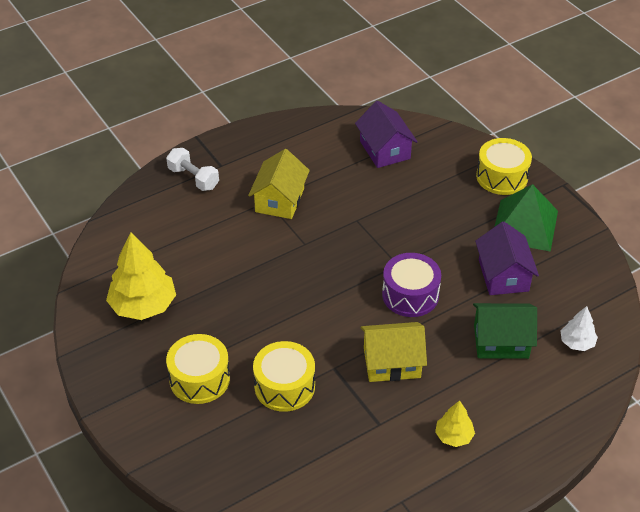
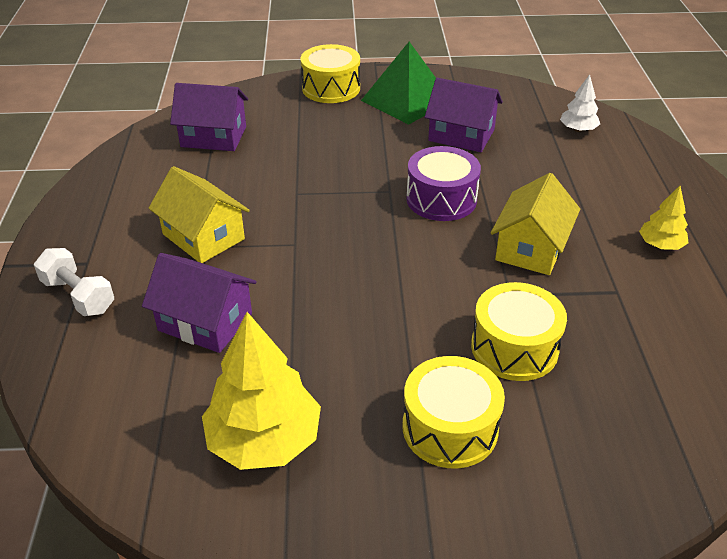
camera: 60 degrees left, 5 degrees down
(193, 178) = (78, 296): white dumbbell -> white dumbbell turned 60 degrees clockwise
(210, 239) = (205, 322): none -> purple house
(501, 341) = (548, 169): green house -> none

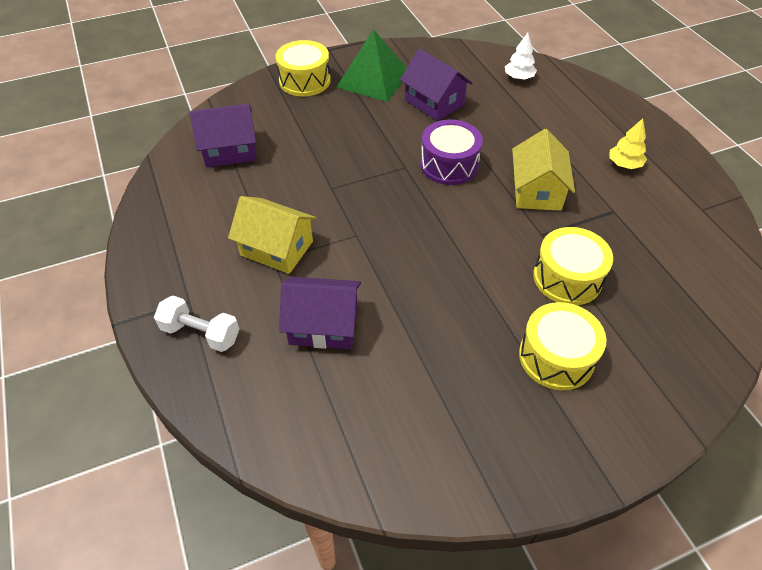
camera: 20 degrees left, 10 degrees up
(264, 440) = (428, 412): yellow tree -> none
(461, 135) = (434, 102): purple house -> purple house turned 45 degrees clockwise

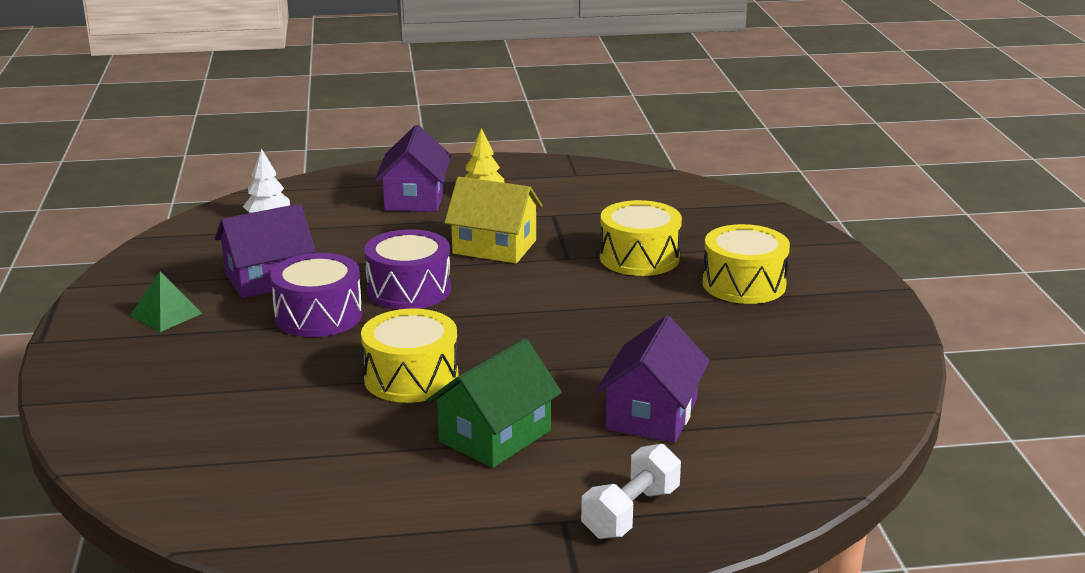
camera: 75 degrees left, 25 degrees down
(230, 150) = (237, 460): purple house -> purple house (415, 198)
(276, 248) = (495, 436): yellow house -> green house
(305, 81) = (108, 372): yellow drum -> yellow drum (411, 377)
(373, 79) = (165, 314): green pyramid -> green pyramid, size x0.54
(397, 135) = (318, 316): none -> purple drum

